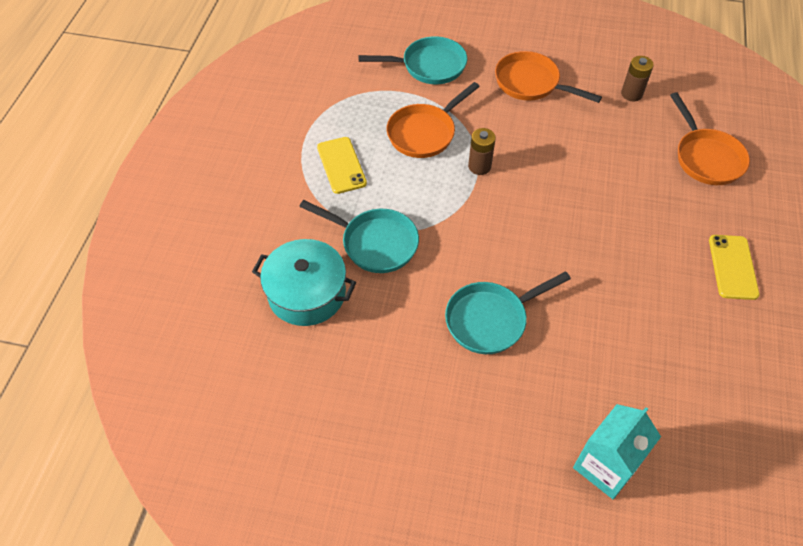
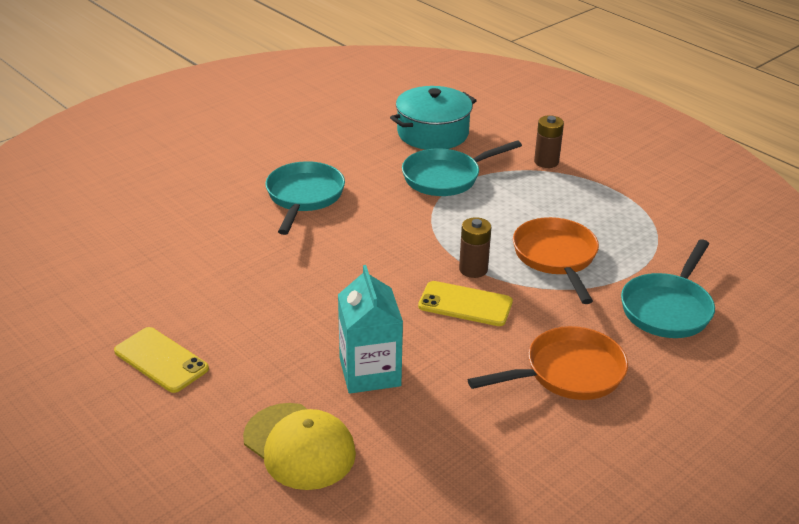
camera: 125 degrees right, 20 degrees down
(341, 165) = (558, 195): yellow phone -> yellow phone (465, 304)
(606, 466) = (131, 188): turquoise carton -> turquoise carton (370, 372)
(631, 94) = (467, 453): brown battery -> brown battery (546, 162)
(706, 158) = (299, 446): orange pan -> yellow cap

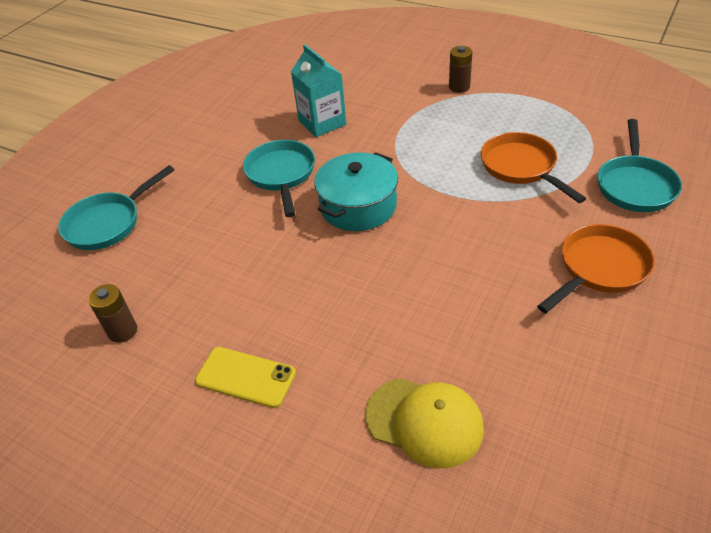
camera: 15 degrees left, 10 degrees up
(370, 372) = (439, 324): turquoise carton -> turquoise carton (322, 123)
(433, 133) = (354, 87): turquoise pot -> turquoise pot (358, 206)
(446, 177) = (389, 123): turquoise pan -> turquoise pan (108, 223)
(465, 304) = (477, 232): yellow phone -> none
(473, 269) = (463, 198): brown battery -> brown battery (122, 331)

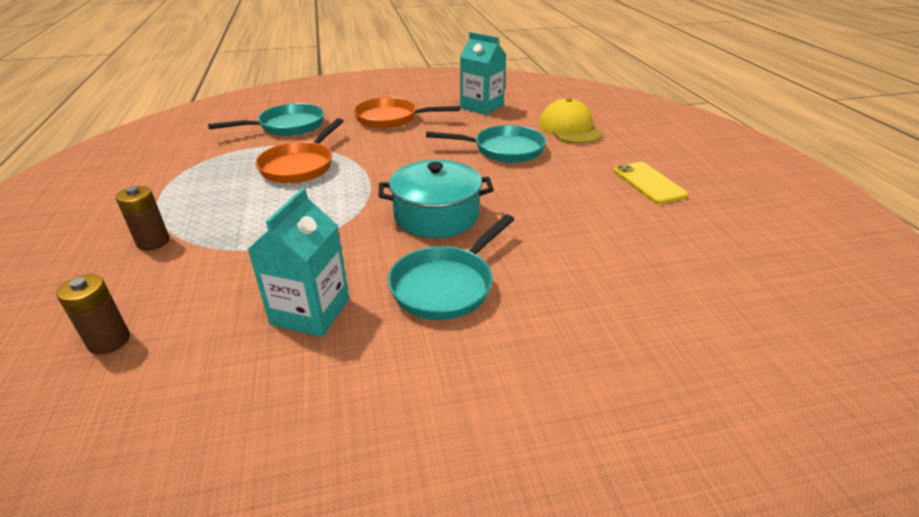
camera: 135 degrees left, 10 degrees down
(108, 223) = (700, 376): turquoise pan -> turquoise pan (503, 150)
(122, 331) = (732, 254): brown battery -> brown battery (109, 341)
(579, 379) = (482, 106): none -> turquoise carton

